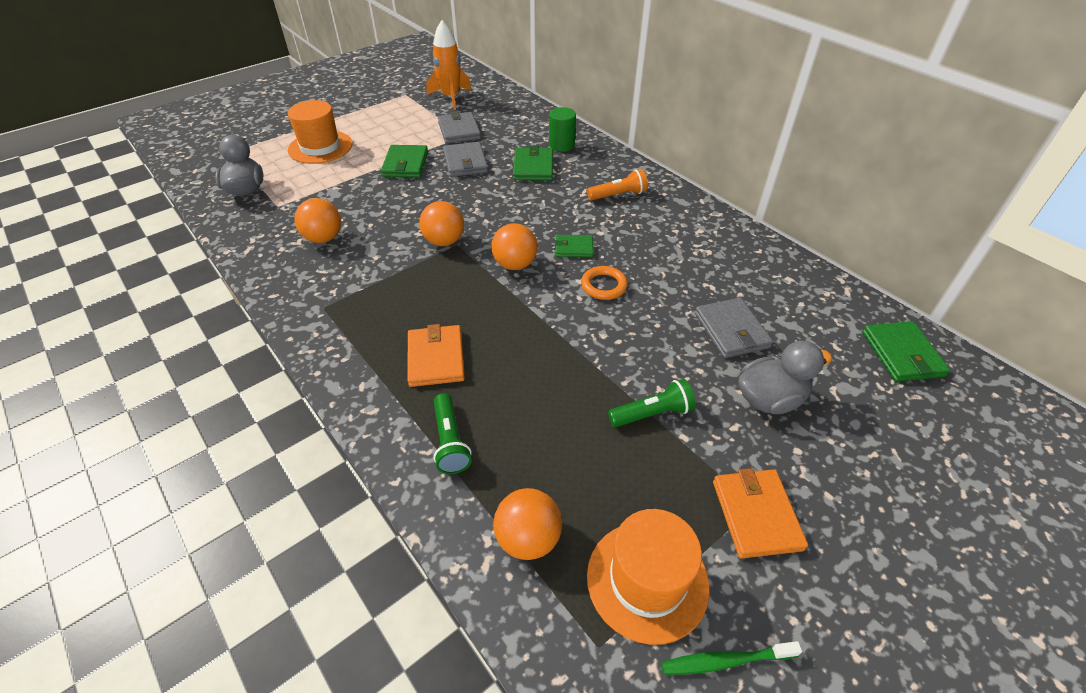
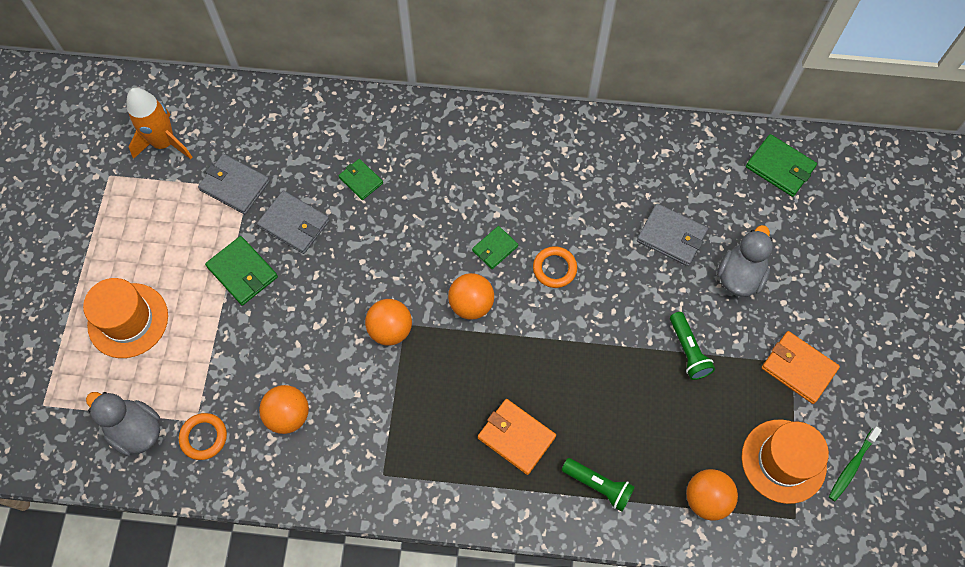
camera: 45 degrees left, 20 degrees up
(268, 215) = (204, 437): none -> orange ring
(533, 167) = (361, 180): green wallet -> green wallet, size x0.64
(561, 145) = (352, 129): green cylinder -> none
(618, 195) = (466, 158): orange flashlight -> none
(652, 414) = (688, 351): green flashlight -> green flashlight turned 135 degrees clockwise

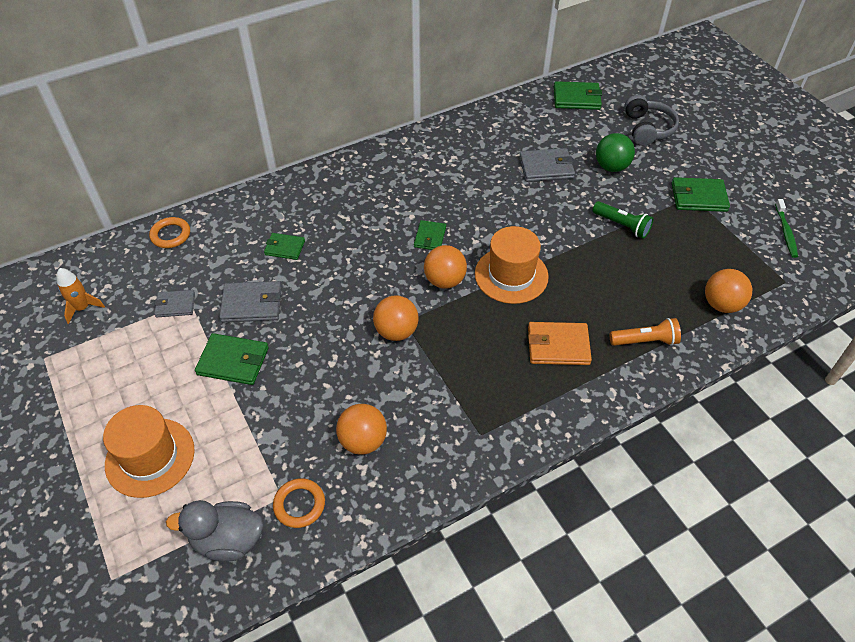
camera: 35 degrees left, 15 degrees down
(164, 143) = (82, 308): orange rocket -> orange rocket, size x0.62
(234, 186) = (175, 305): grey wallet -> grey wallet, size x0.64
(554, 268) = (485, 226): orange ring -> orange ring (170, 235)
(598, 486) = (645, 341): green flashlight -> orange flashlight
(739, 276) = (611, 167): grey duck -> green ball
(783, 461) = (744, 253): orange hat -> orange hat (511, 275)
(798, 368) = (698, 197): orange wallet -> green wallet
(822, 252) = (647, 129): none -> grey headphones

